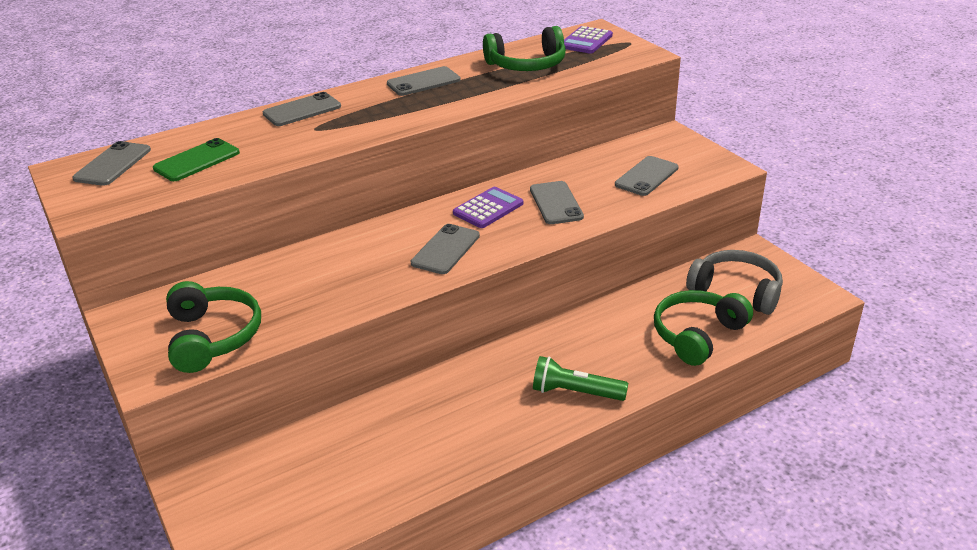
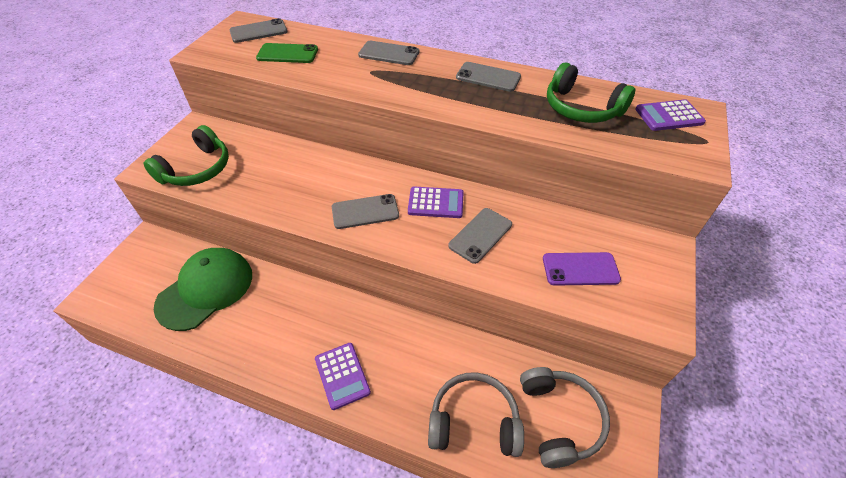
camera: 50 degrees right, 15 degrees up
(348, 455) = (206, 289): none -> green cap
(575, 392) = (342, 375): green flashlight -> purple calculator
(646, 176) = (580, 269): grey phone -> purple phone
(697, 335) = (473, 422): green headphones -> grey headphones

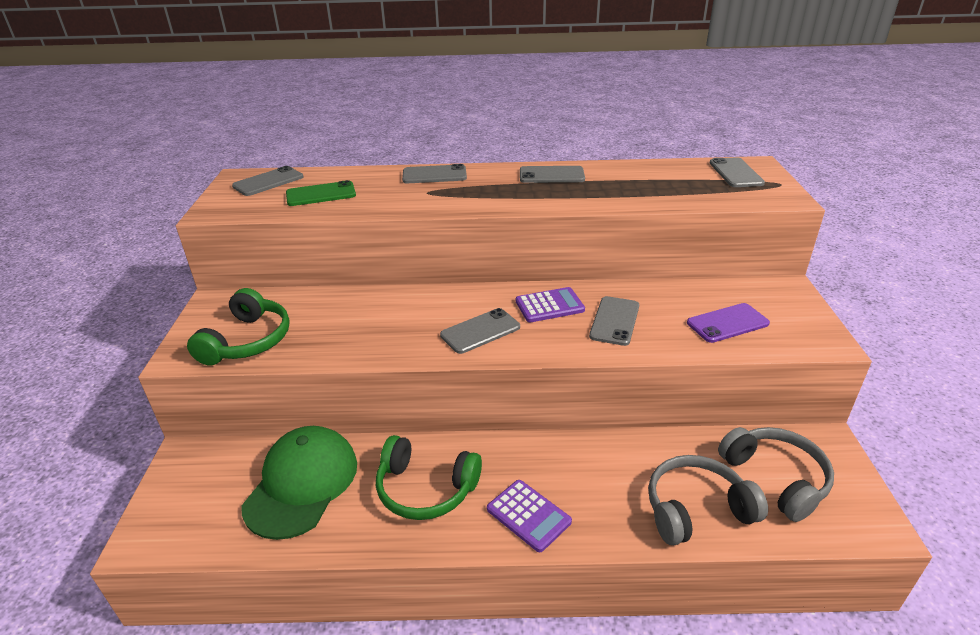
camera: 20 degrees left, 15 degrees down
(581, 108) = (657, 182): green headphones -> green headphones (425, 489)
(669, 116) = (735, 173): purple calculator -> grey phone

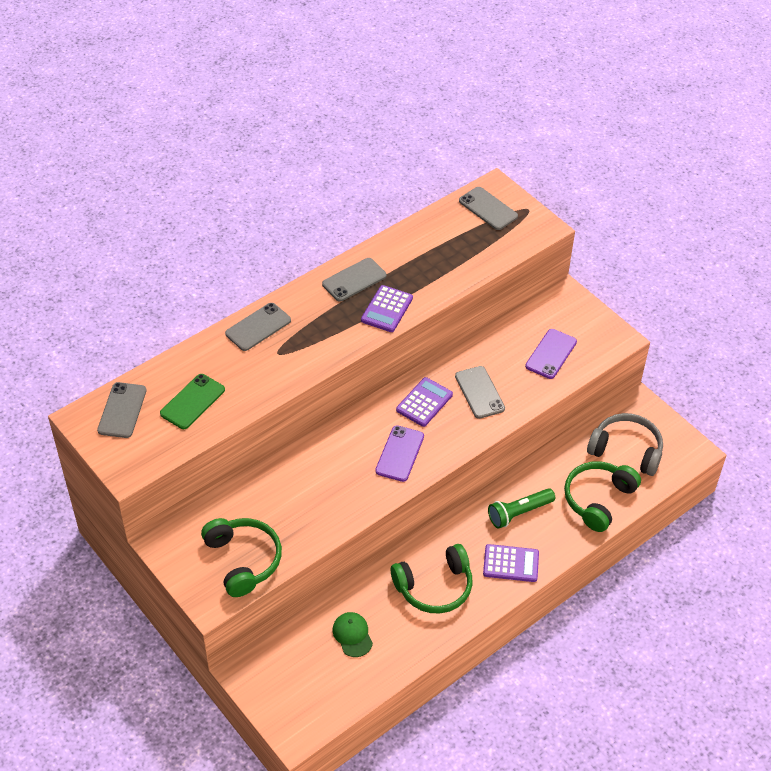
camera: 40 degrees left, 15 degrees up
(302, 484) = (352, 635): green cap -> green cap, size x0.47
(480, 331) = (399, 454): grey phone -> purple phone
(557, 198) = (387, 309): none -> purple calculator
(586, 471) = (519, 513): none -> green flashlight
(696, 509) = (598, 499): grey headphones -> green headphones

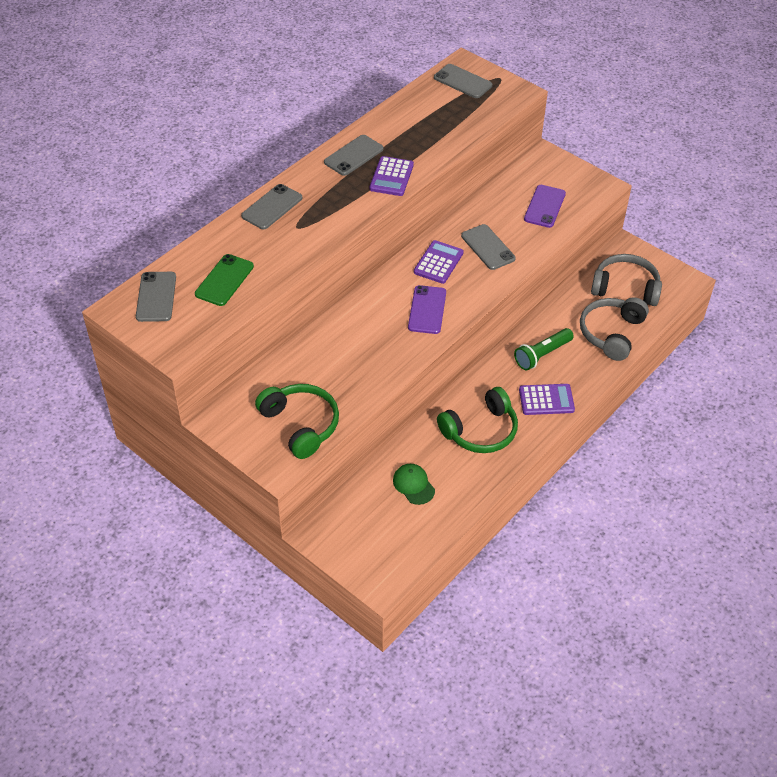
camera: 10 degrees left, 0 degrees up
(598, 499) = (611, 333): green headphones -> grey headphones

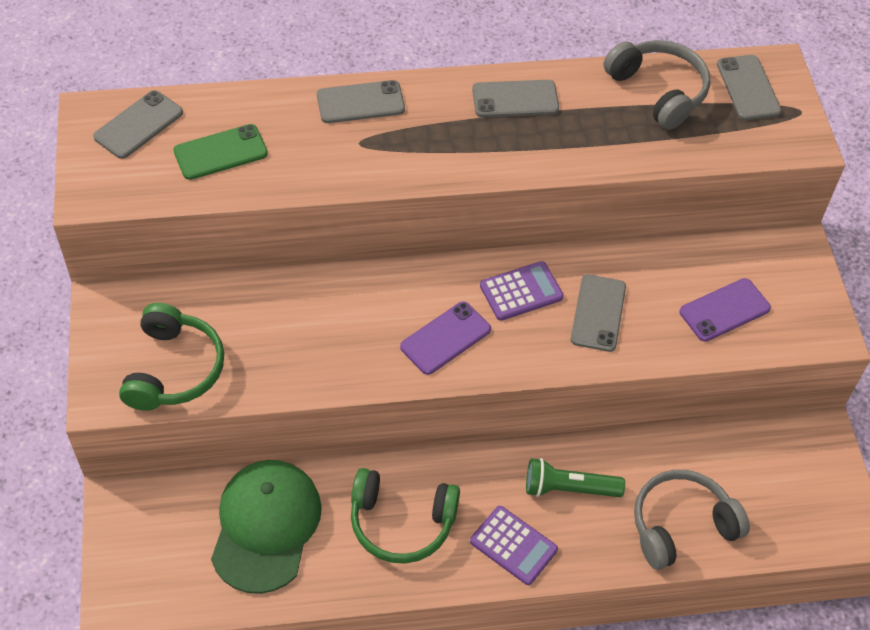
camera: 40 degrees right, 5 degrees up
(391, 177) = (527, 152): purple calculator -> none
(413, 485) = (266, 526): green cap -> green cap, size x2.11
(625, 288) = (763, 483): grey headphones -> grey headphones (658, 91)

